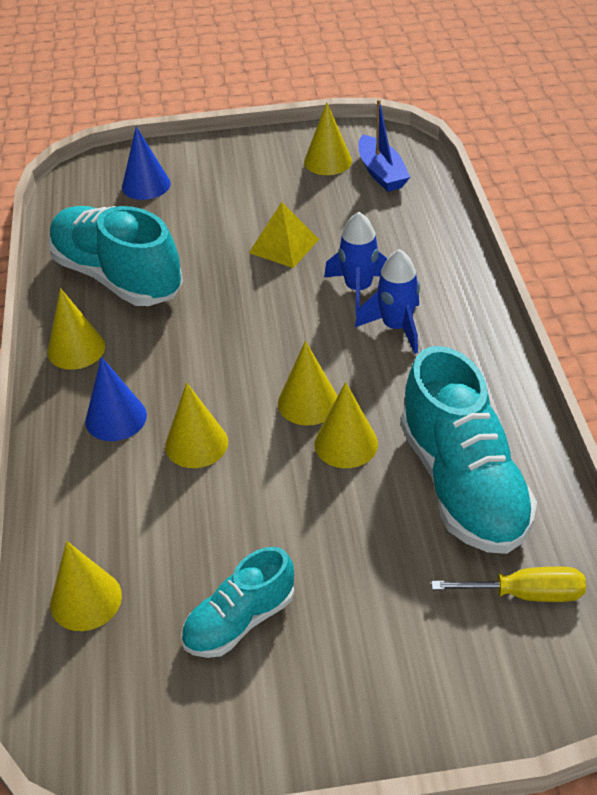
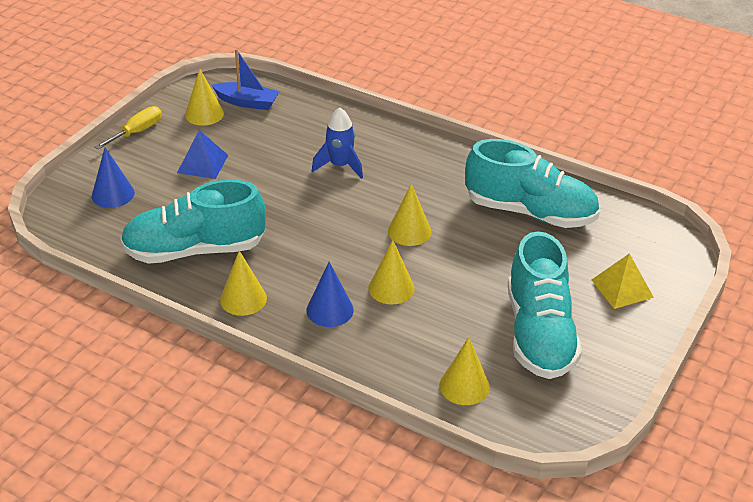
camera: 55 degrees left, 5 degrees down
(239, 621) = (539, 334): turquoise shoe -> turquoise shoe, size x1.78
(251, 205) = (202, 164): none -> blue pyramid
(284, 246) = (261, 171): yellow pyramid -> yellow pyramid (622, 288)
(346, 443) = (457, 234): yellow cone -> none
(396, 327) = (389, 170): blue rocket -> none
(526, 594) = (618, 232): yellow screwdriver -> yellow screwdriver (137, 132)

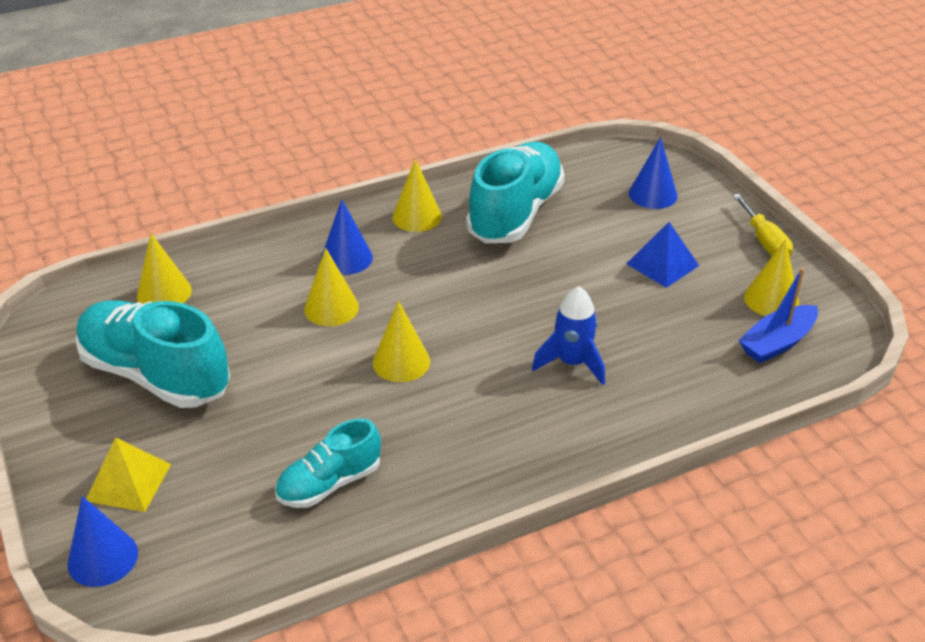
camera: 125 degrees right, 0 degrees up
(530, 212) = (329, 483): turquoise shoe -> turquoise shoe, size x0.56
(671, 265) = (103, 558): none -> blue cone

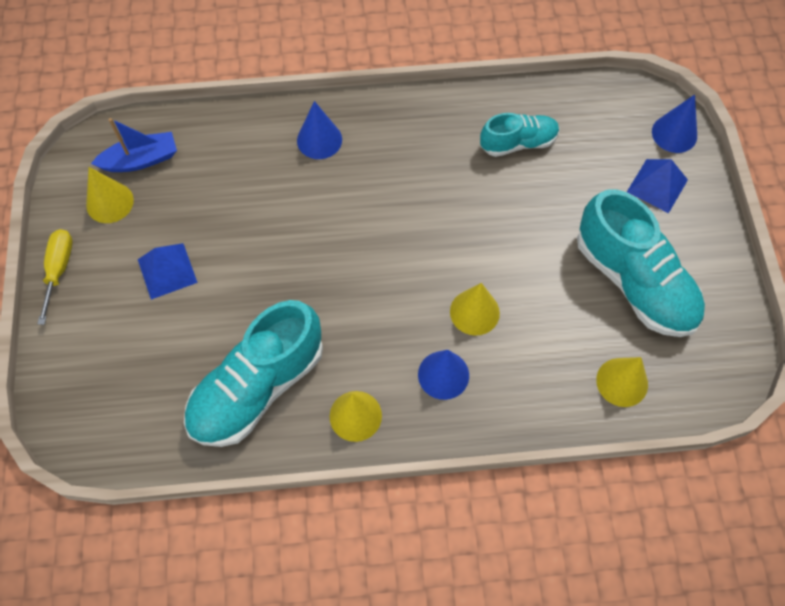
camera: 160 degrees left, 25 degrees up
(128, 482) = (657, 185): yellow pyramid -> blue pyramid
(401, 362) = (435, 233): yellow cone -> none
(572, 363) = (305, 190): blue rocket -> none
(653, 194) = (109, 370): blue cone -> blue cone (319, 140)

